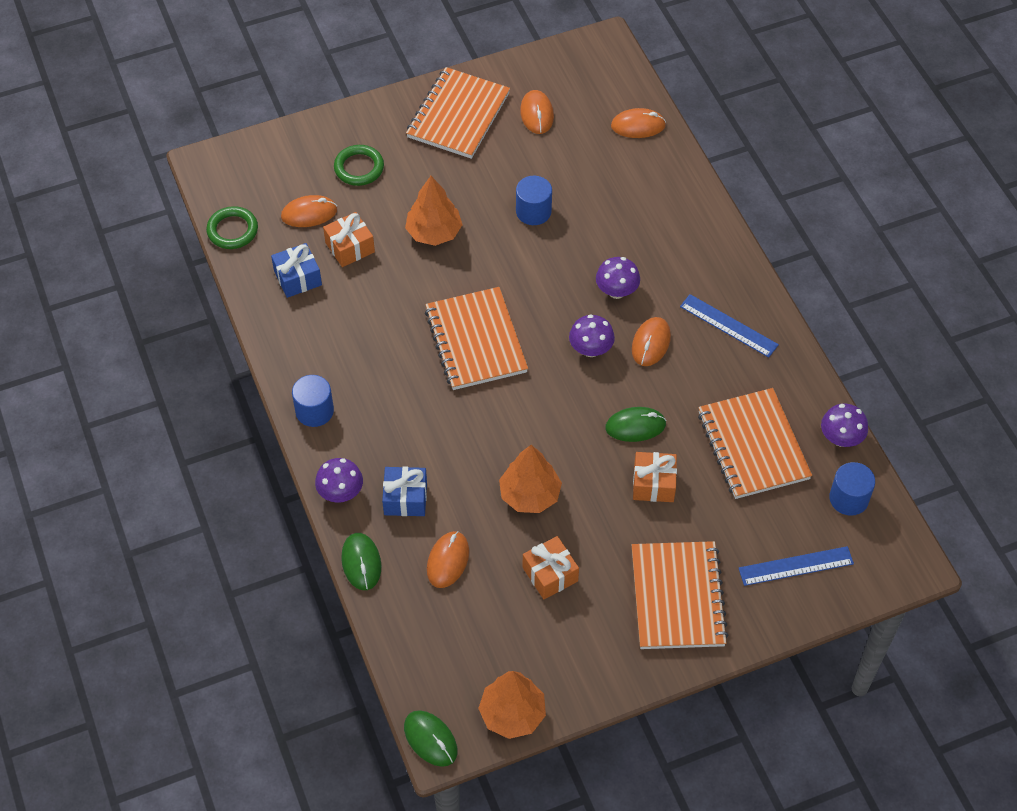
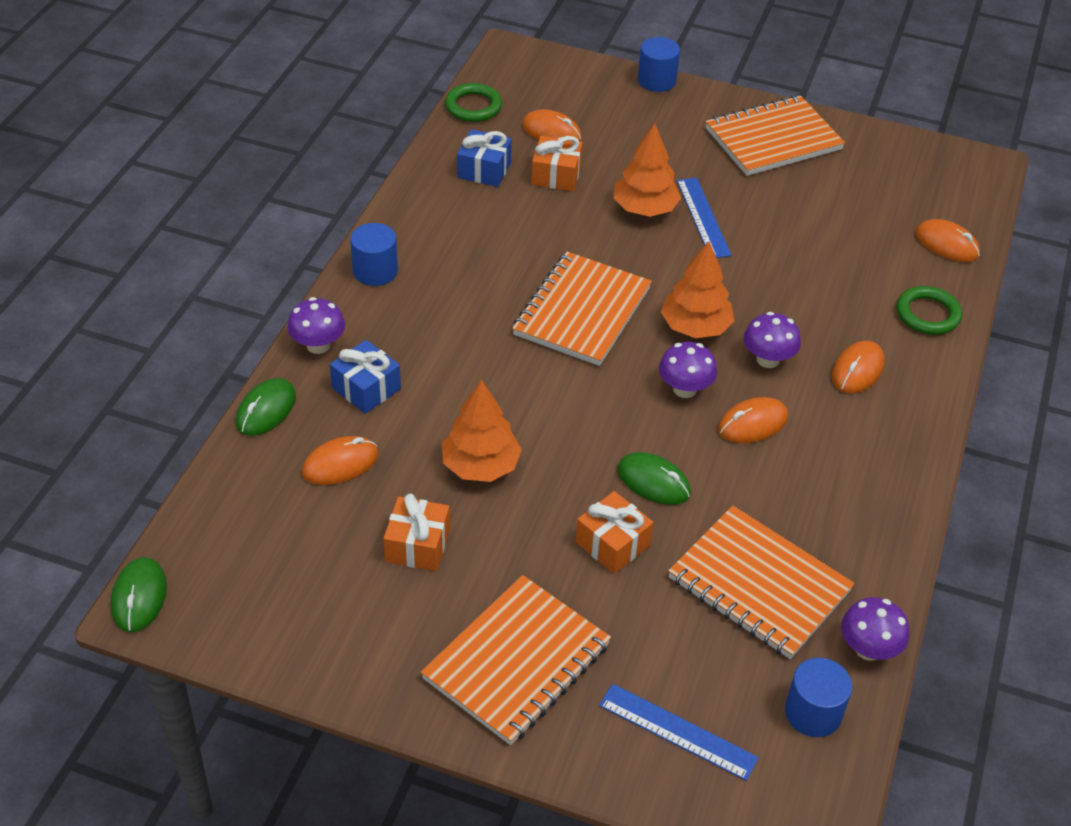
camera: 40 degrees right, 10 degrees down
(359, 168) = (635, 126): green ring -> green ring (927, 314)
(512, 714) = (235, 636): orange tree -> orange tree (695, 327)
(533, 211) = (759, 248): blue cylinder -> blue cylinder (656, 80)
(536, 114) = (851, 179): orange mouse -> orange mouse (857, 370)
(728, 325) = (854, 462): blue ruler -> blue ruler (703, 217)
(753, 445) = (758, 585): orange notebook -> orange notebook turned 75 degrees counterclockwise

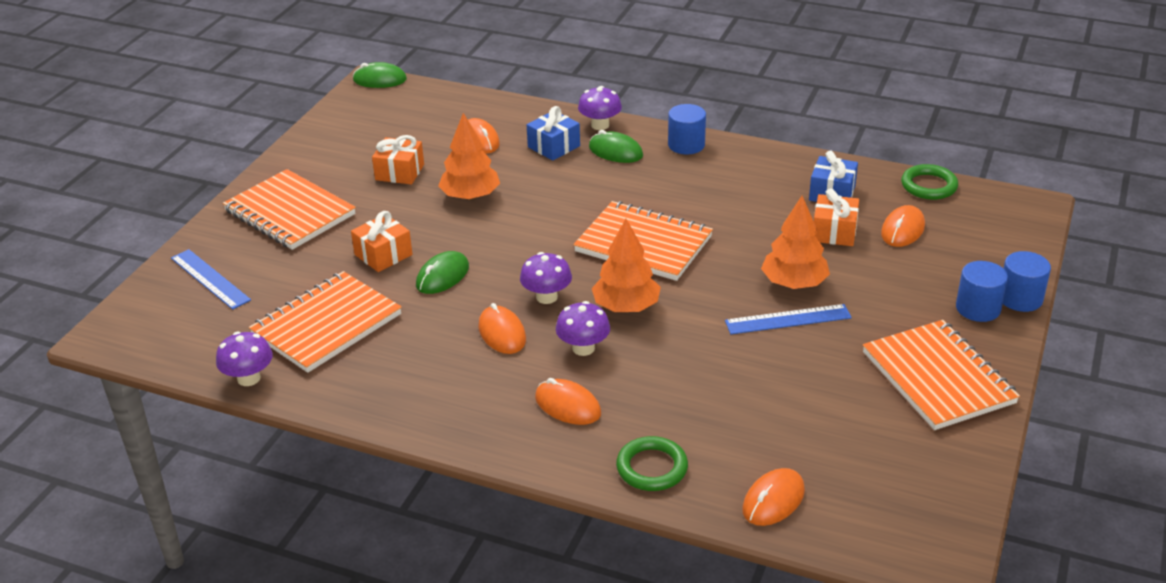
camera: 95 degrees right, 10 degrees down
(266, 410) = (534, 109): green mouse -> green mouse (615, 151)
(677, 731) = (210, 279): blue ruler -> blue ruler turned 75 degrees counterclockwise
(813, 712) = (202, 343): blue cylinder -> blue cylinder (978, 308)

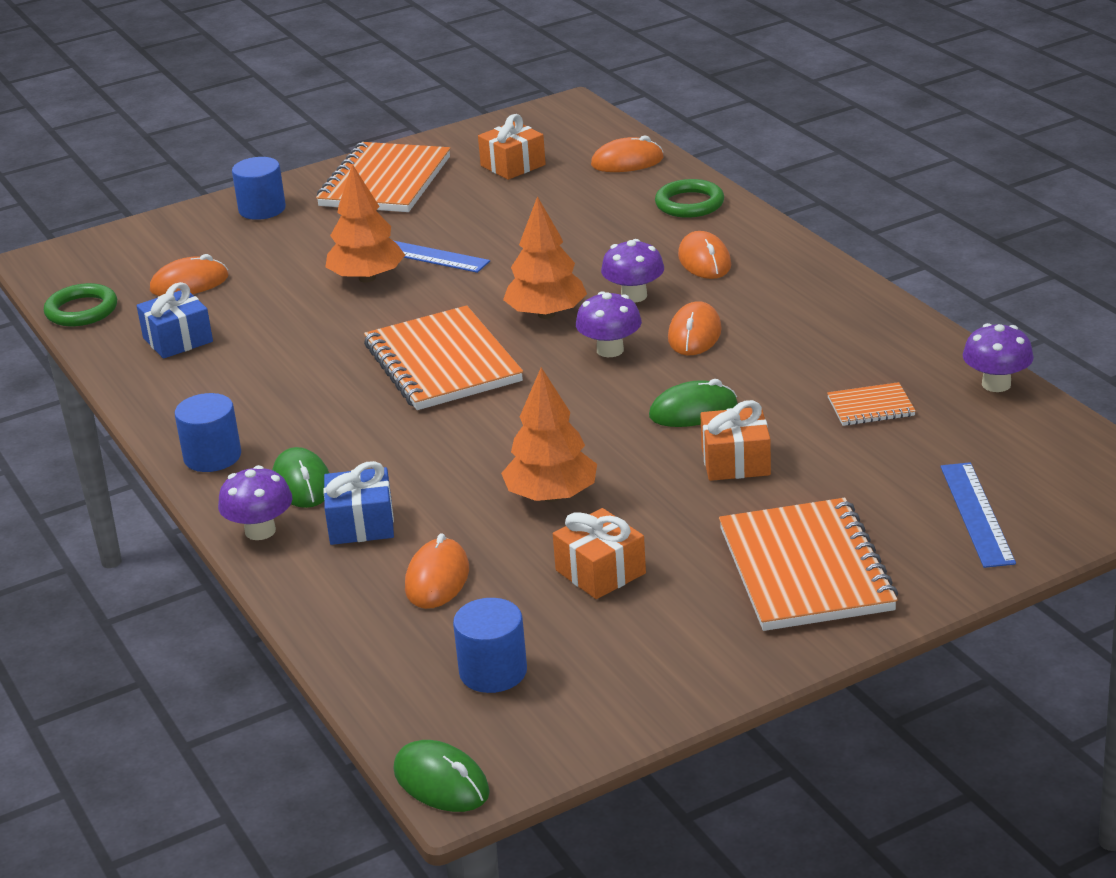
camera: 140 degrees left, 5 degrees down
(326, 325) = (871, 407): orange notebook -> orange notebook, size x0.47
(834, 232) = (250, 305): orange gift -> orange gift (513, 165)
(1020, 298) = (217, 204): blue cylinder -> blue cylinder (493, 671)

